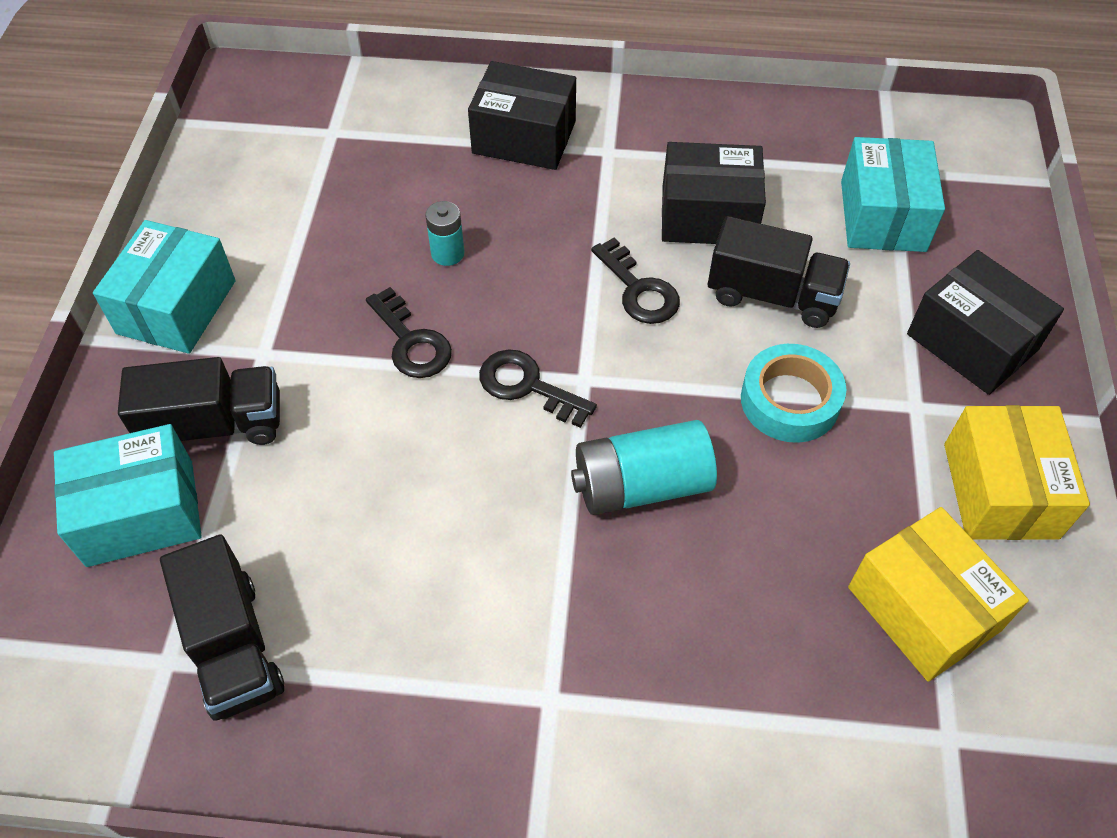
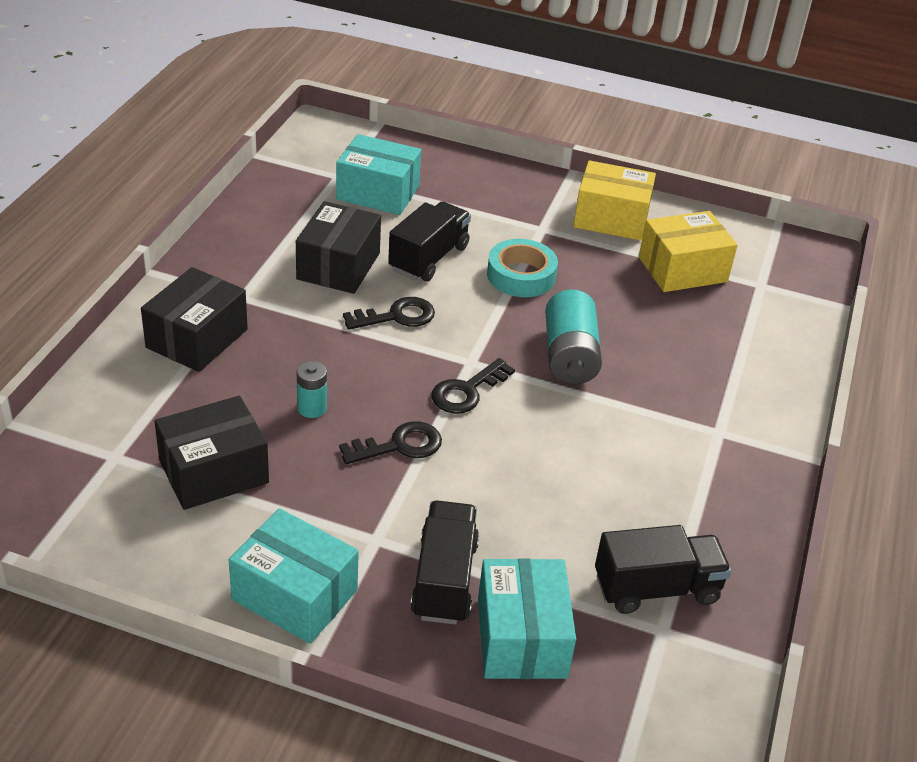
camera: 80 degrees left, 15 degrees down
(972, 342) = (500, 193): black box -> black box (214, 472)

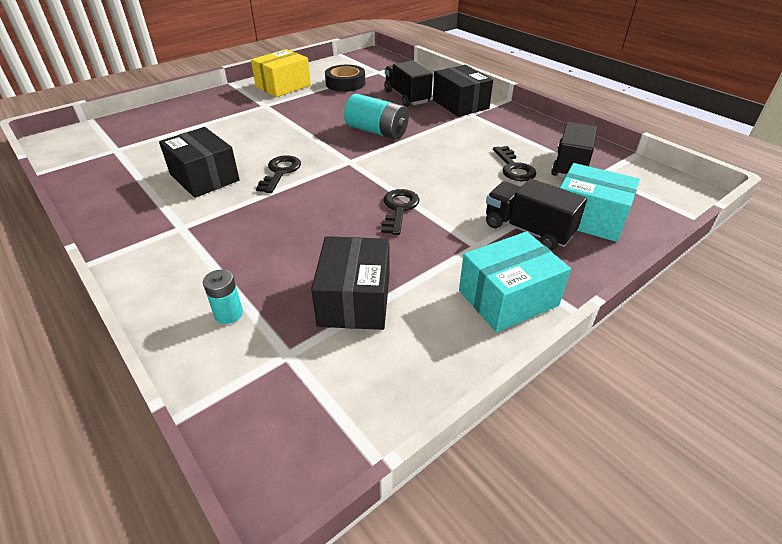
camera: 55 degrees left, 0 degrees up
(197, 338) = (199, 262): black box -> black box (460, 104)
(312, 408) = (331, 232): turquoise battery -> turquoise battery (228, 314)
(378, 193) = (155, 141): turquoise box -> none
(428, 258) = (242, 145): black truck -> black truck (407, 97)
(467, 391) = (373, 170): black key -> black key (514, 168)
(521, 275) = (295, 123): turquoise tape -> none
(682, 269) = (345, 83): yellow box -> black tape

